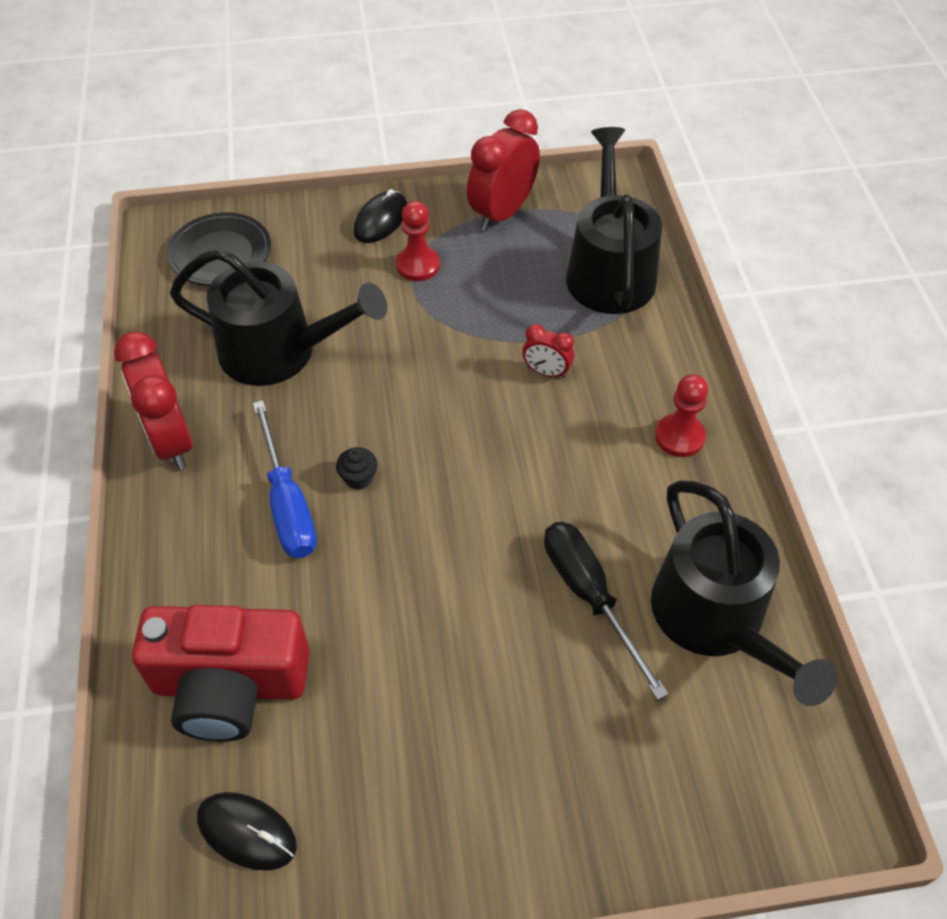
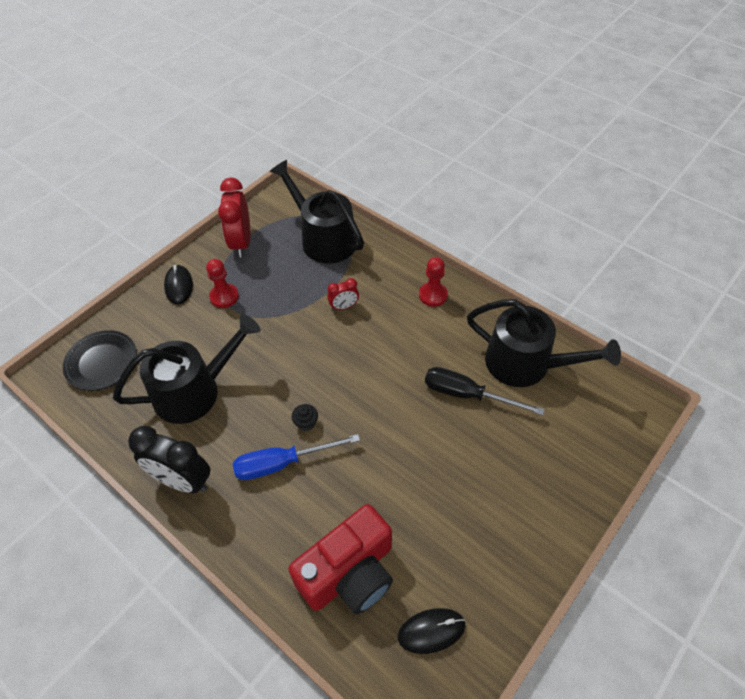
camera: 40 degrees left, 0 degrees up
(171, 441) = (182, 481): red clock -> black clock
(287, 503) = (283, 463): blue screwdriver -> blue screwdriver turned 135 degrees clockwise

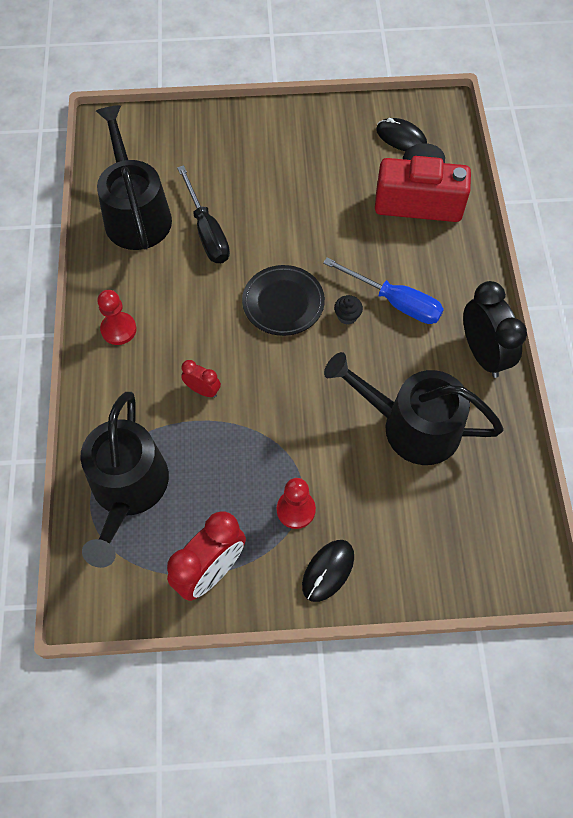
camera: 135 degrees left, 10 degrees up
(102, 363) = (475, 539): black plate -> black plate (283, 303)

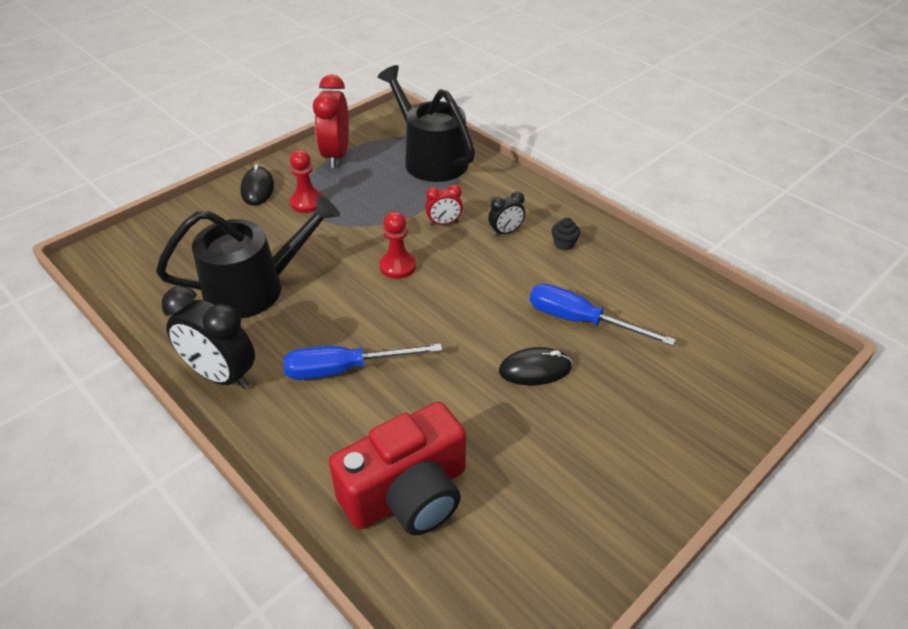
camera: 140 degrees right, 20 degrees down
(118, 329) = (550, 221): red pawn -> red pawn (397, 266)
(136, 214) = (656, 296): black watering can -> none
(166, 344) = (505, 232): none -> black clock
(207, 231) = (581, 321): black screwdriver -> blue screwdriver
(283, 303) = (447, 308): black plate -> none
(347, 316) = (380, 331): black cupcake -> black cupcake (564, 244)
(401, 137) = (504, 570): black mouse -> black mouse (535, 369)

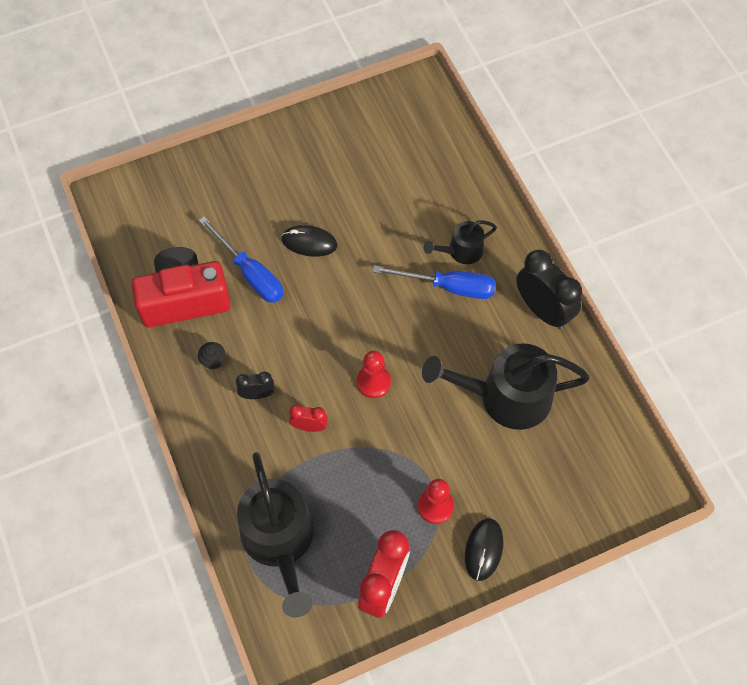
camera: 160 degrees left, 20 degrees up
(339, 414) = (461, 251): none -> black watering can
(408, 494) = (433, 182): red camera -> red camera (184, 299)

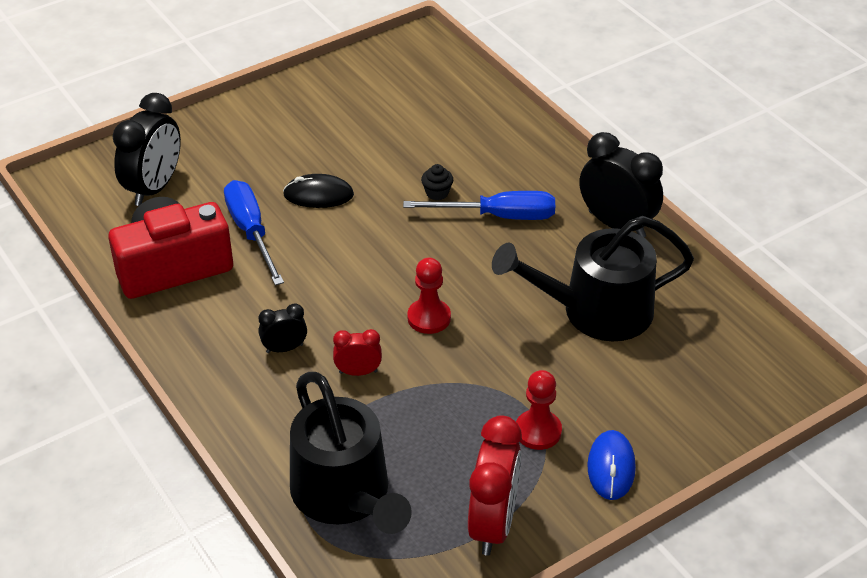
camera: 10 degrees left, 20 degrees down
(181, 215) = (154, 188): none -> black clock
(213, 361) = (221, 322): black cupcake -> black cupcake (437, 193)
(250, 273) = (251, 232): blue screwdriver -> blue screwdriver turned 150 degrees counterclockwise
(461, 251) = (505, 181): black watering can -> none
(484, 549) = (611, 467): black mouse -> blue mouse

